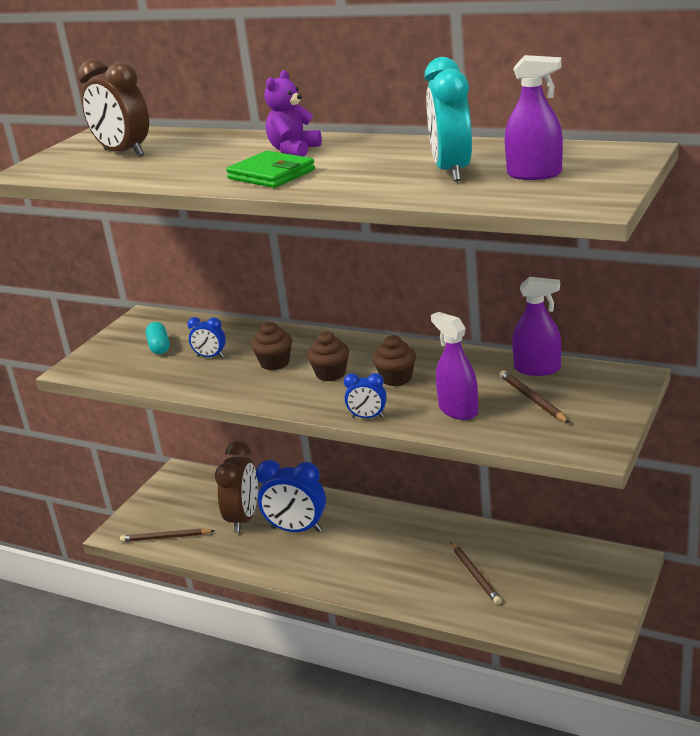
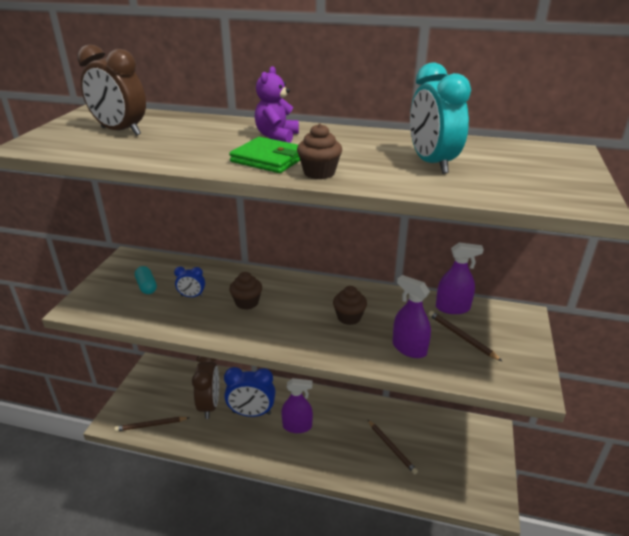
camera: 15 degrees left, 5 degrees up
(330, 374) = (295, 313): brown cupcake -> brown cupcake (319, 173)
(367, 417) = (339, 357): blue clock -> none
(534, 174) = (507, 169): purple spray bottle -> purple spray bottle (297, 426)

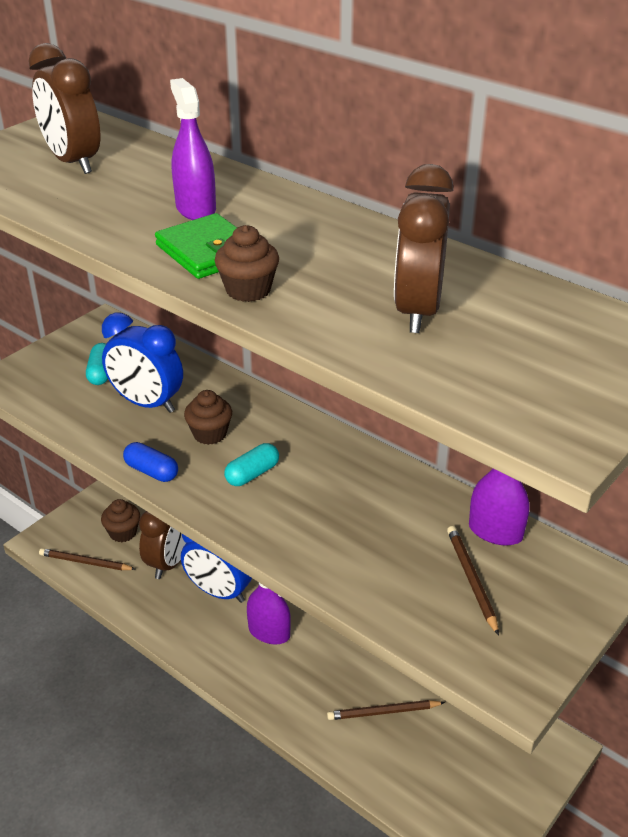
camera: 25 degrees right, 5 degrees up
(192, 296) = (147, 403): blue clock -> blue clock, size x1.97
(224, 335) = (151, 471): none -> blue capsule
(277, 136) = (256, 214): purple teddy bear -> none
(291, 318) = (252, 474): none -> turquoise capsule
(349, 317) = (331, 498): brown cupcake -> brown cupcake (123, 532)
(391, 447) = (383, 712): brown pencil -> brown pencil turned 90 degrees clockwise
(409, 348) = (380, 571): purple spray bottle -> purple spray bottle (195, 209)
(432, 163) = (418, 311): turquoise clock -> brown clock

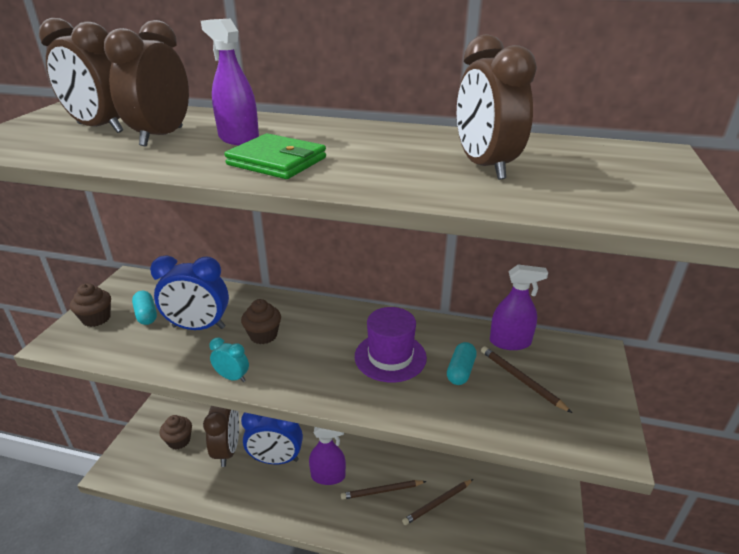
camera: 25 degrees left, 5 degrees down
(85, 562) = (157, 475): brown pencil -> brown pencil (382, 491)
(124, 189) = (162, 136): none -> brown clock
(151, 471) = (232, 377): blue capsule -> turquoise clock
(248, 290) = (338, 178): brown cupcake -> brown cupcake (96, 318)
(252, 474) = (315, 355): turquoise capsule -> turquoise capsule (460, 371)
(335, 503) = (390, 357): none -> purple hat

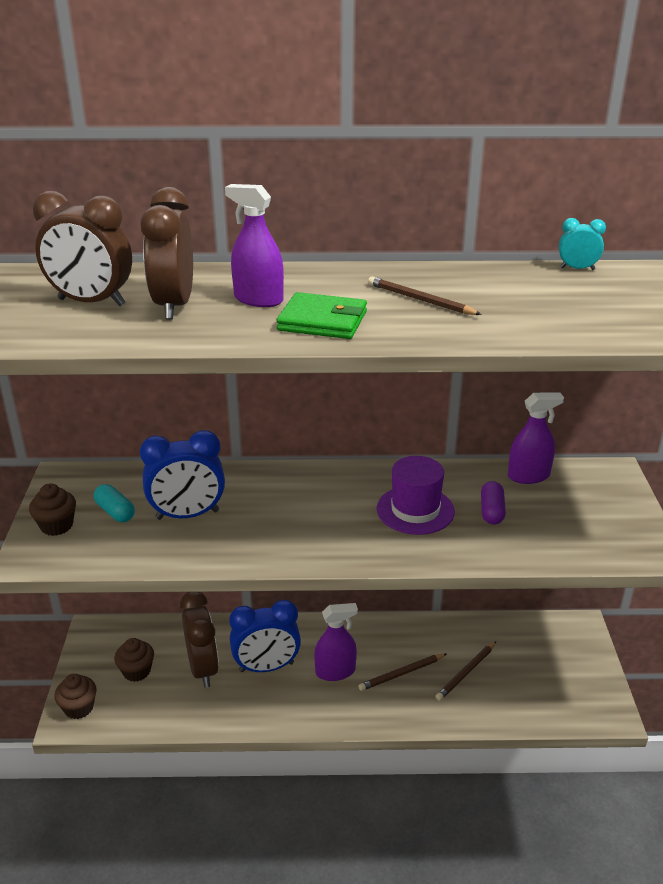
camera: 15 degrees left, 0 degrees up
(232, 377) = (260, 558): turquoise clock -> turquoise clock (577, 269)
(263, 335) = (267, 511): brown cupcake -> brown cupcake (79, 708)
(460, 371) = (491, 511): turquoise capsule -> purple capsule
(484, 166) = (517, 304): brown clock -> none
(521, 380) = (553, 509): brown pencil -> brown pencil (420, 300)

